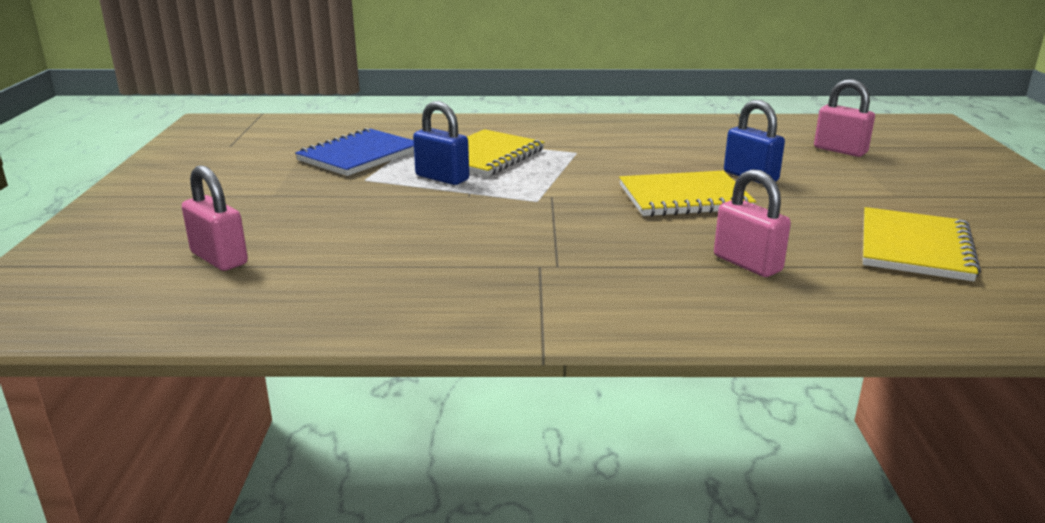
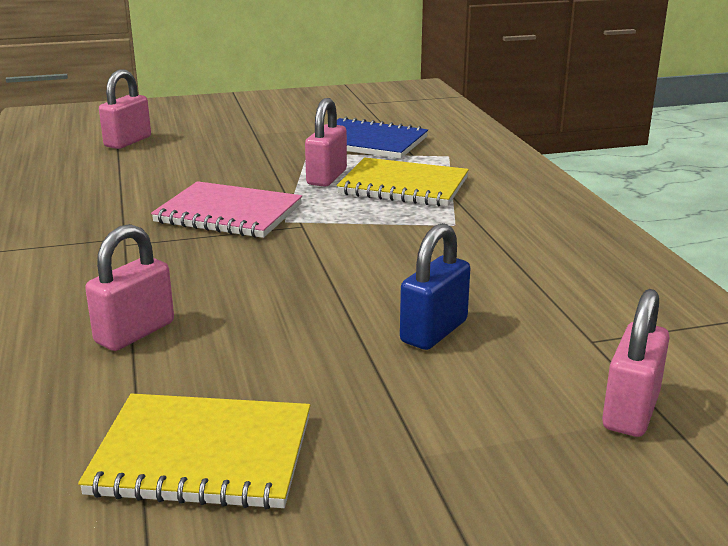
camera: 75 degrees right, 0 degrees up
(442, 178) = (327, 177): blue padlock -> pink padlock
(507, 219) = (228, 214): none -> pink notebook
(684, 197) = (328, 291): yellow notebook -> none

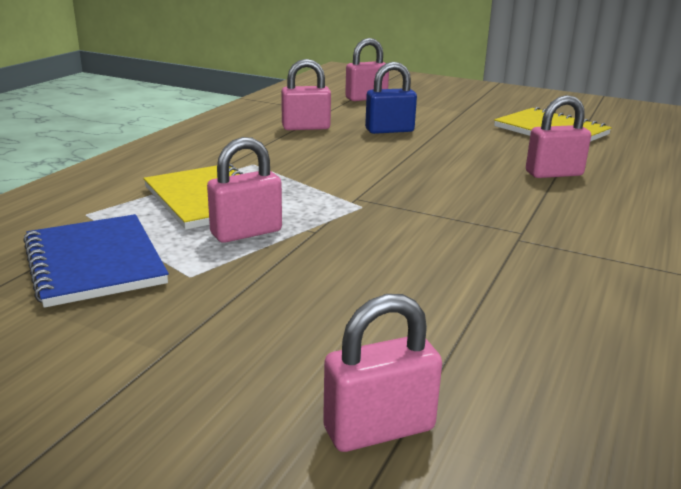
camera: 140 degrees left, 0 degrees up
(228, 214) = (399, 228): pink notebook -> none
(530, 290) = (306, 127): none -> pink padlock

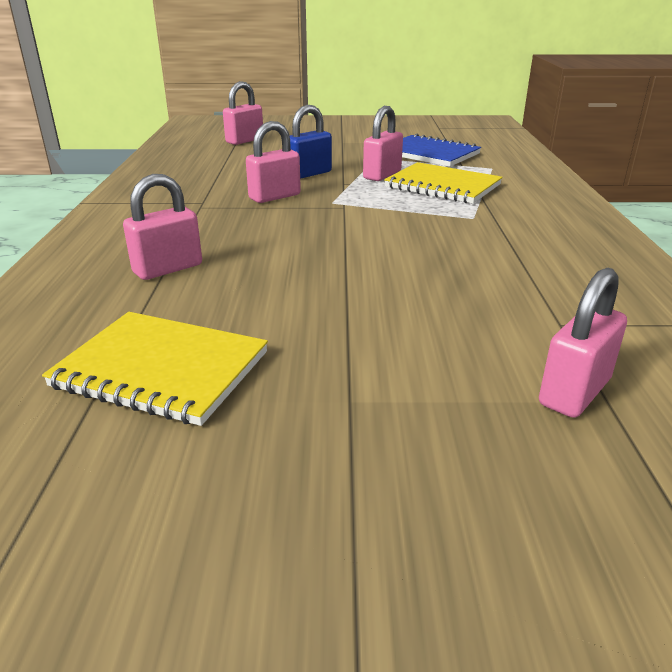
camera: 155 degrees right, 5 degrees up
(306, 127) = (518, 275): pink padlock -> pink padlock (274, 197)
(389, 130) = (413, 298): blue padlock -> blue padlock (309, 174)

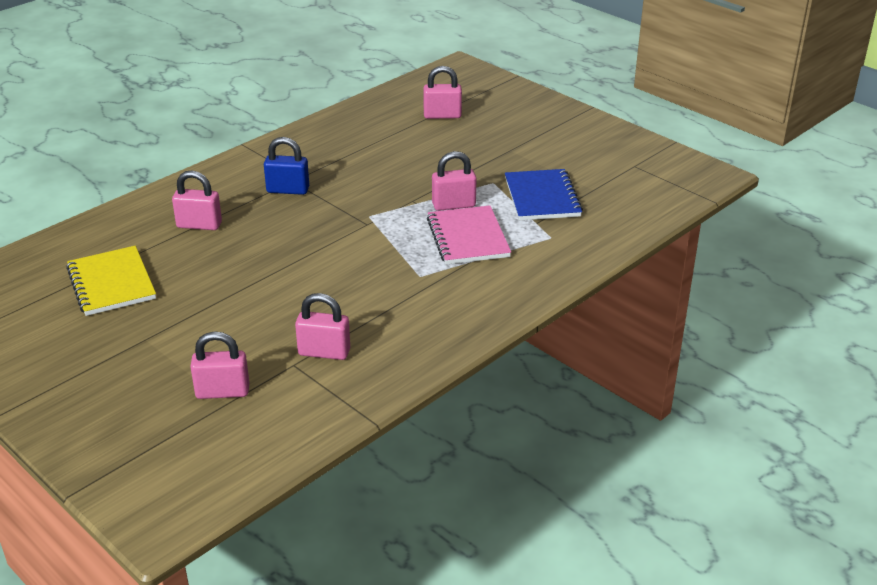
camera: 45 degrees right, 5 degrees up
(274, 197) = (346, 193): pink padlock -> pink padlock (324, 352)
(309, 174) = (410, 179): blue padlock -> blue padlock (288, 190)
(442, 186) = (468, 238): yellow notebook -> pink notebook

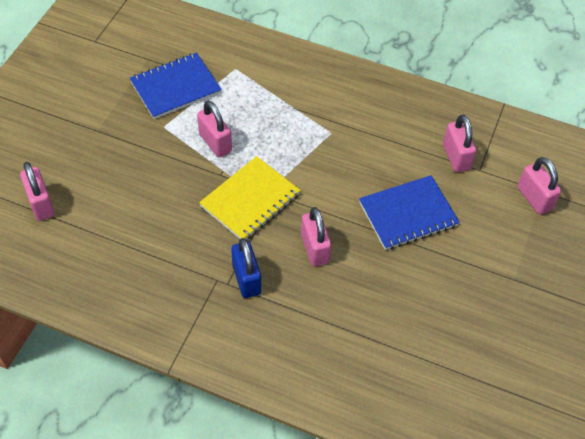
camera: 115 degrees left, 20 degrees up
(111, 283) = (465, 348): yellow notebook -> yellow notebook (250, 200)
(199, 225) = (342, 325): pink padlock -> pink padlock (314, 248)
(278, 295) = (408, 214): none -> blue notebook
(468, 238) = (262, 118): pink notebook -> none

